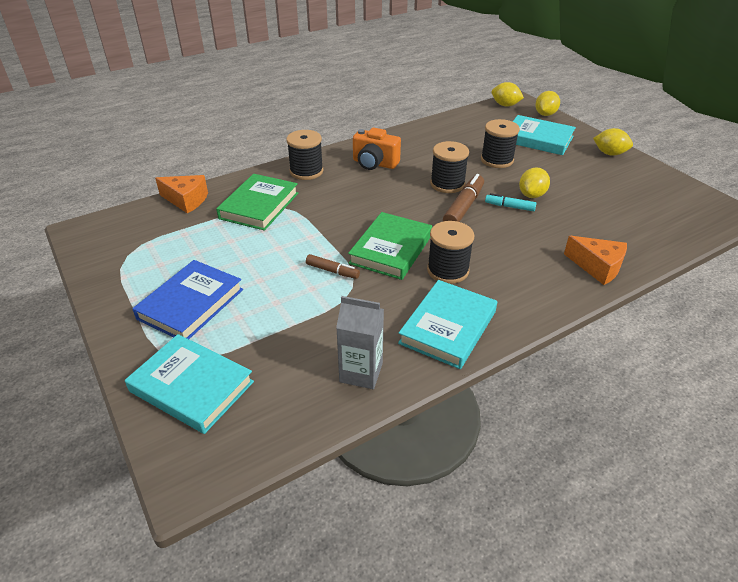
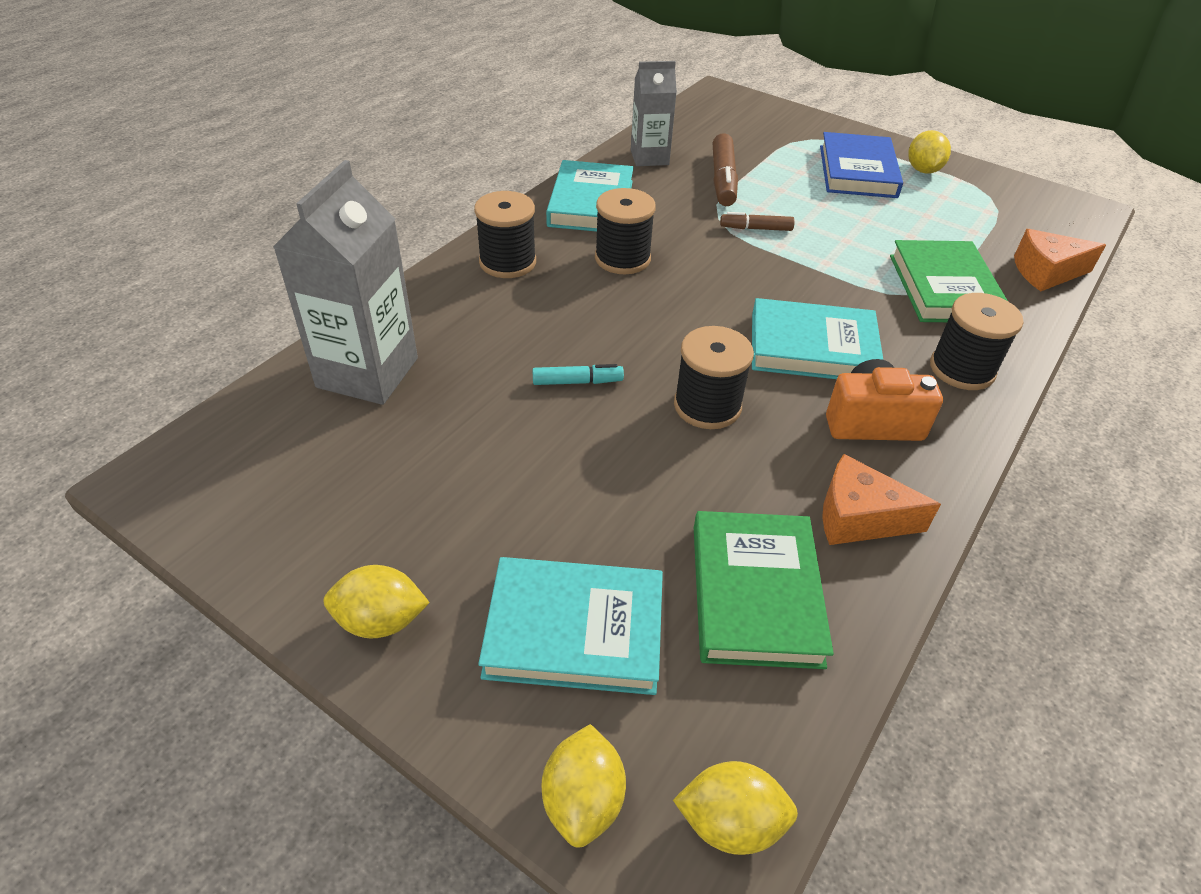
camera: 155 degrees right, 5 degrees up
(191, 387) = (775, 126): turquoise book -> turquoise book (812, 347)
(391, 249) = (710, 268): green book -> green book (755, 593)
(463, 207) = (652, 361): brown marker -> brown marker (723, 180)
(497, 160) = (646, 506): black spool -> black spool (507, 262)
(532, 195) = (546, 420): yellow lemon -> yellow lemon (923, 170)
(597, 267) = (425, 306): orange cheese -> orange cheese (859, 518)
(630, 235) = (367, 372): none -> grey carton

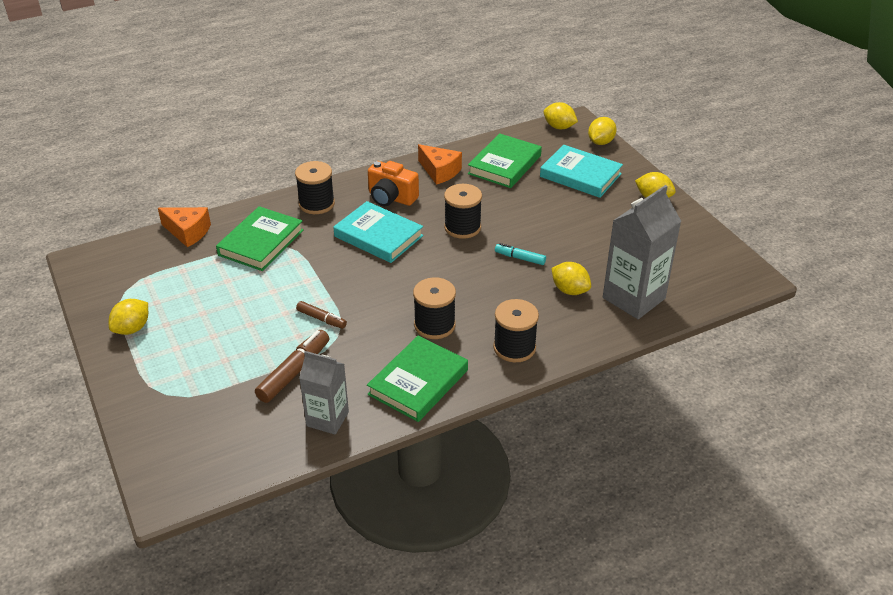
camera: 150 degrees left, 5 degrees down
(472, 354) = (569, 290): none -> yellow lemon
(591, 203) = (418, 382): turquoise book -> green book
(857, 171) = (182, 344): blue book -> none

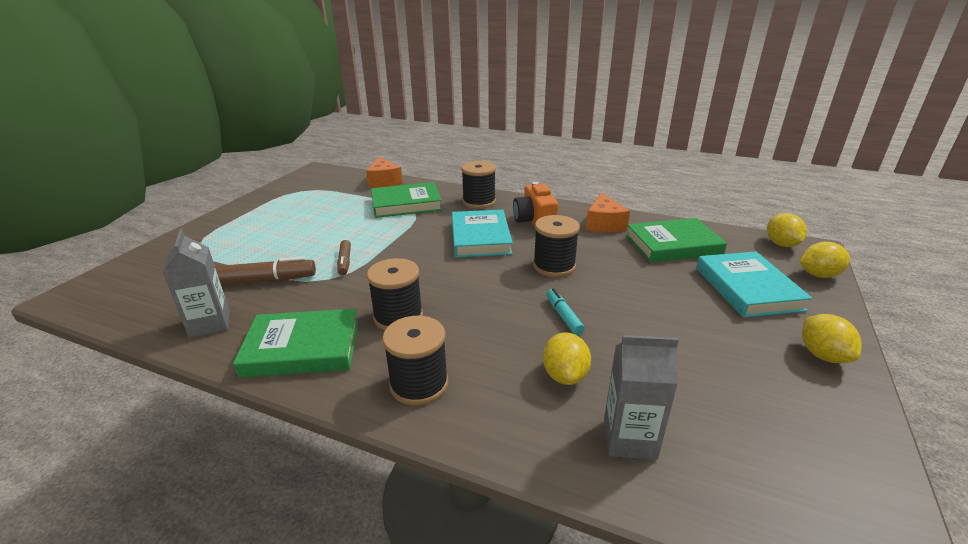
camera: 50 degrees right, 10 degrees down
(132, 328) = (262, 207): yellow lemon -> none
(633, 298) = (629, 439): grey carton -> grey carton, size x0.63

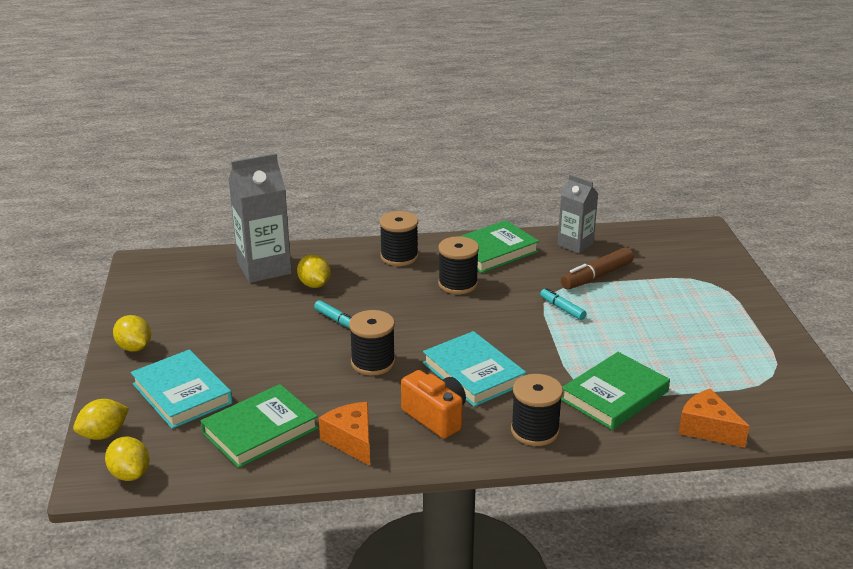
camera: 150 degrees right, 0 degrees up
(345, 262) = (562, 308): brown marker -> turquoise marker
(629, 439) = (264, 268): grey carton -> grey carton, size x1.60

